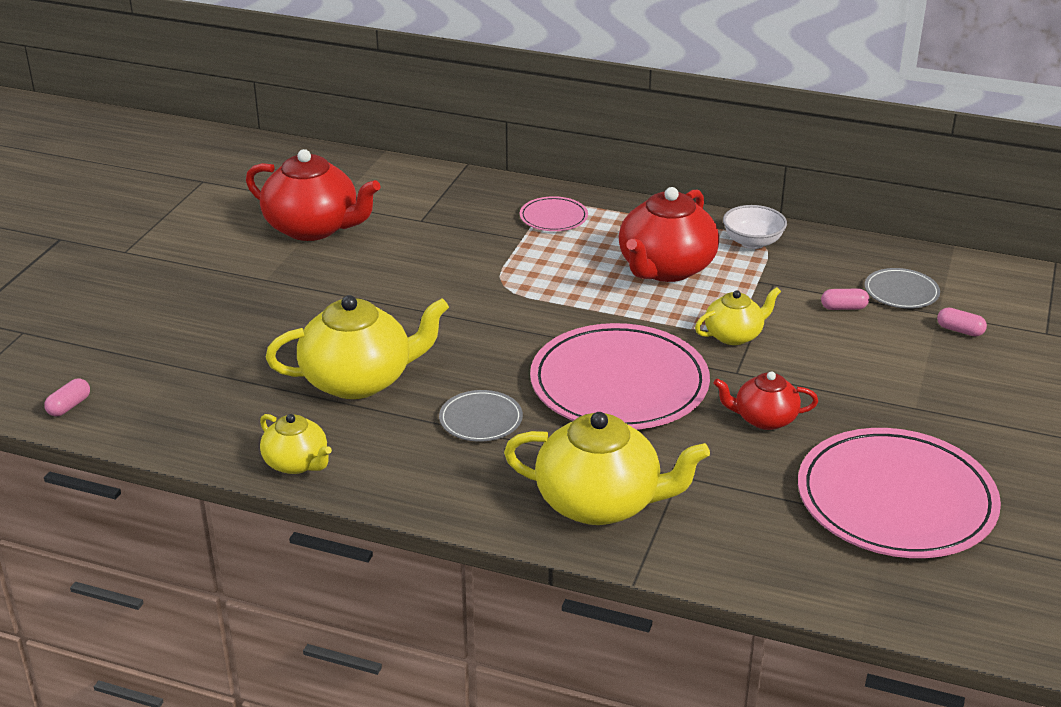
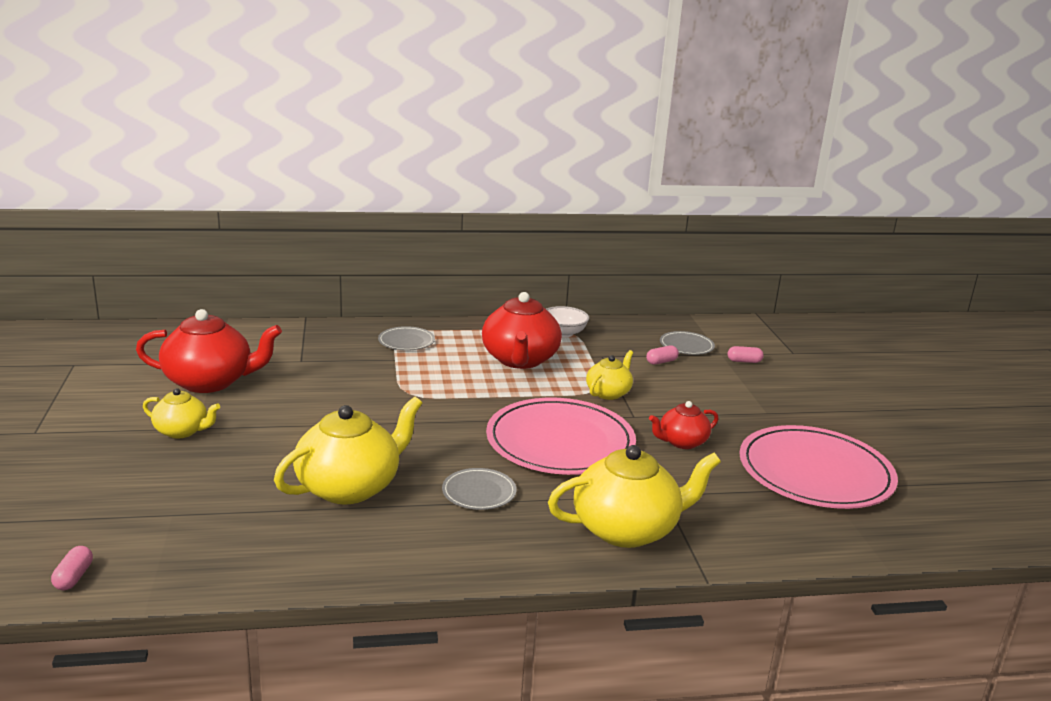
camera: 30 degrees left, 10 degrees down
(296, 463) = (350, 567): yellow teapot -> yellow teapot (182, 431)
(553, 217) = (406, 341): pink plate -> grey plate

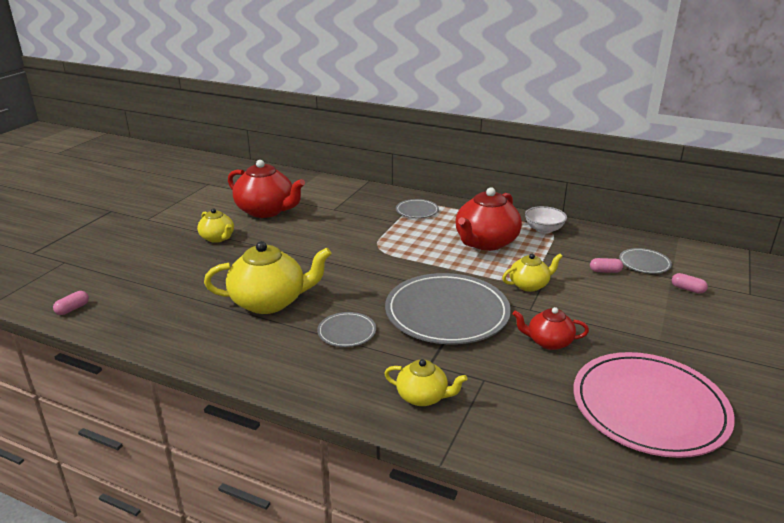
camera: 35 degrees right, 5 degrees up
(560, 442) = (447, 313): pink plate -> grey plate
(627, 529) = (423, 397): yellow teapot -> yellow teapot, size x0.55

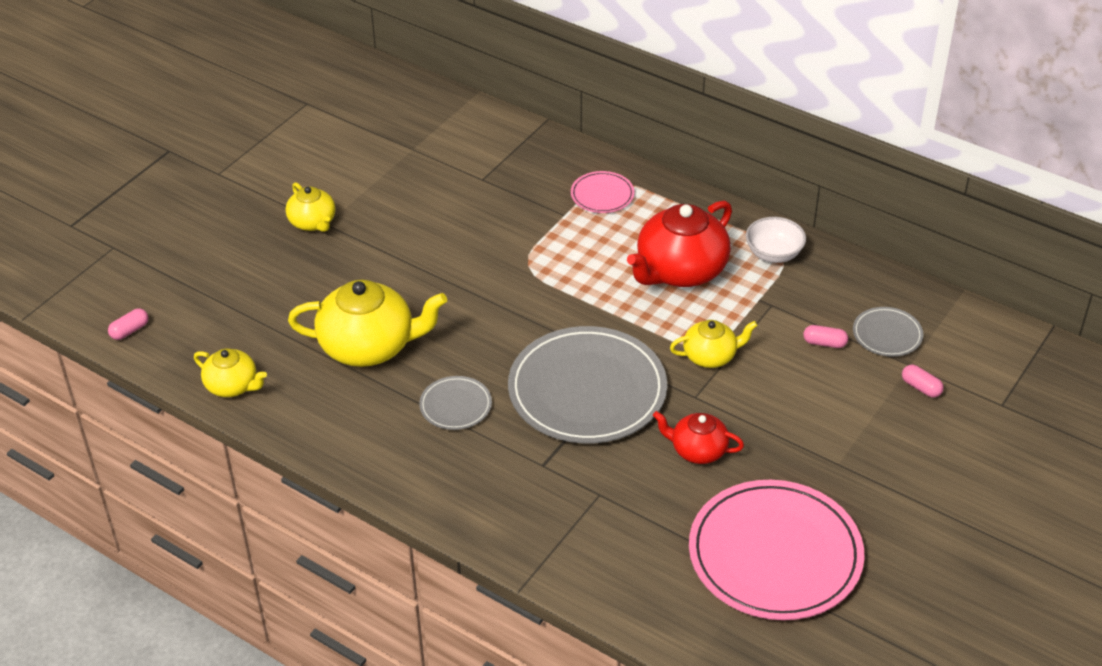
camera: 10 degrees right, 15 degrees up
(266, 211) = (385, 173): red teapot -> none
(417, 211) = (602, 195): grey plate -> pink plate
(423, 397) = (522, 508): yellow teapot -> yellow teapot (232, 386)

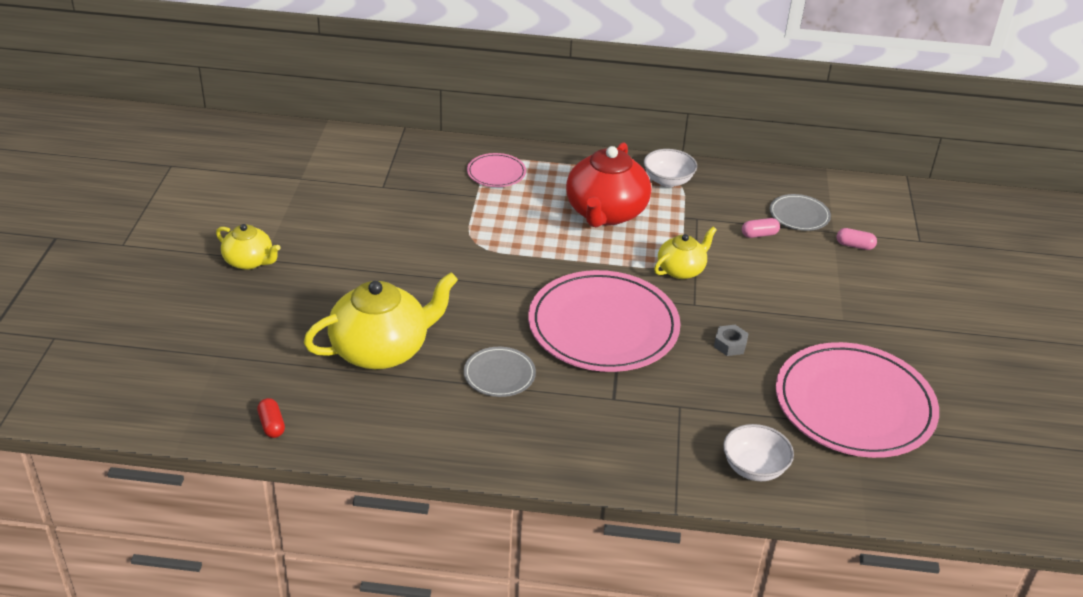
camera: 30 degrees left, 5 degrees down
(130, 330) = (126, 408): pink capsule -> none
(232, 386) = (271, 425): yellow teapot -> red capsule
(587, 390) = (603, 326): grey plate -> pink plate
(623, 579) = (754, 468): none -> white bowl
(698, 450) = (730, 345): red teapot -> grey nut

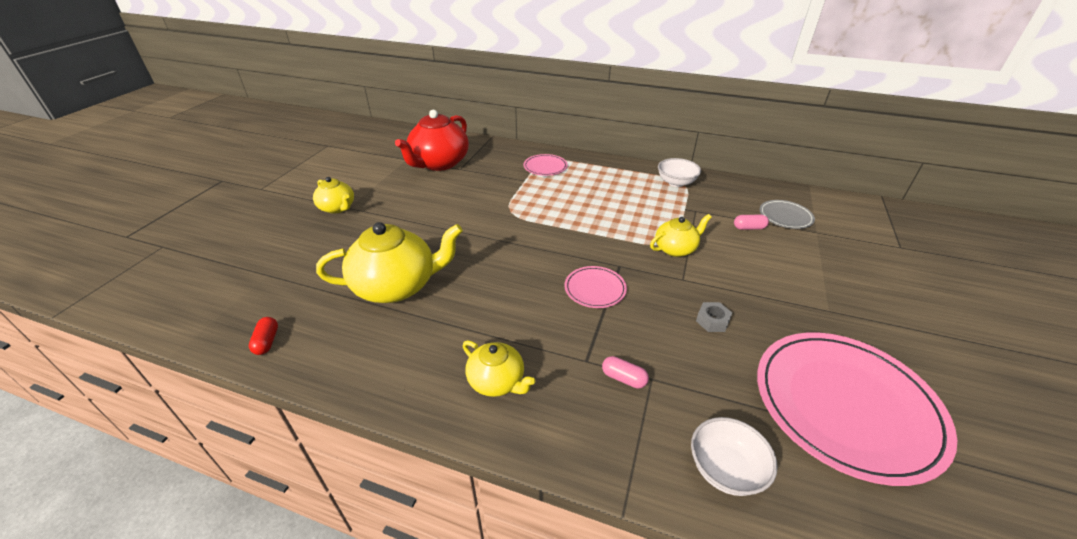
camera: 15 degrees right, 0 degrees up
(499, 374) = (487, 321): grey plate -> none
(532, 429) = (497, 381): none -> yellow teapot
(603, 326) = (595, 289): pink plate -> pink plate, size x0.45
(605, 213) = (620, 200): red teapot -> red teapot (439, 163)
(854, 245) = (837, 245): pink capsule -> pink capsule (623, 378)

